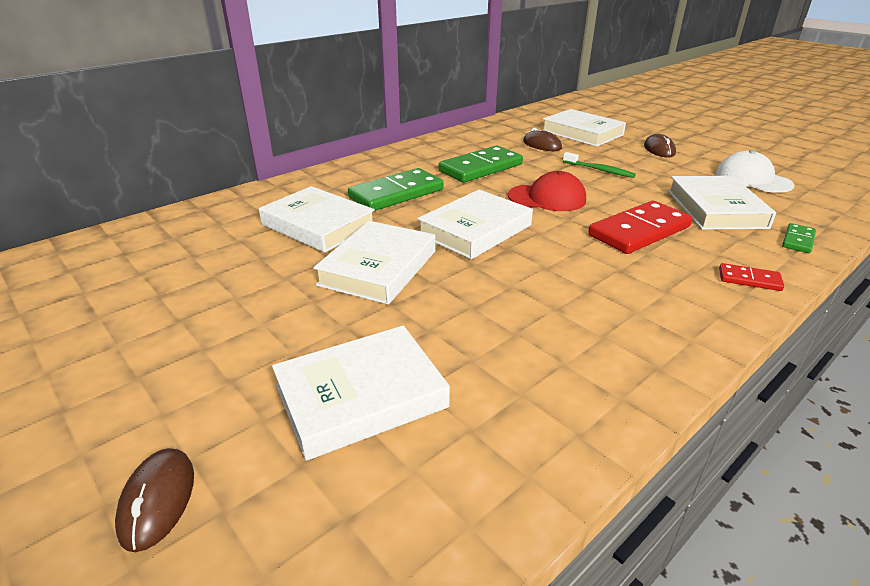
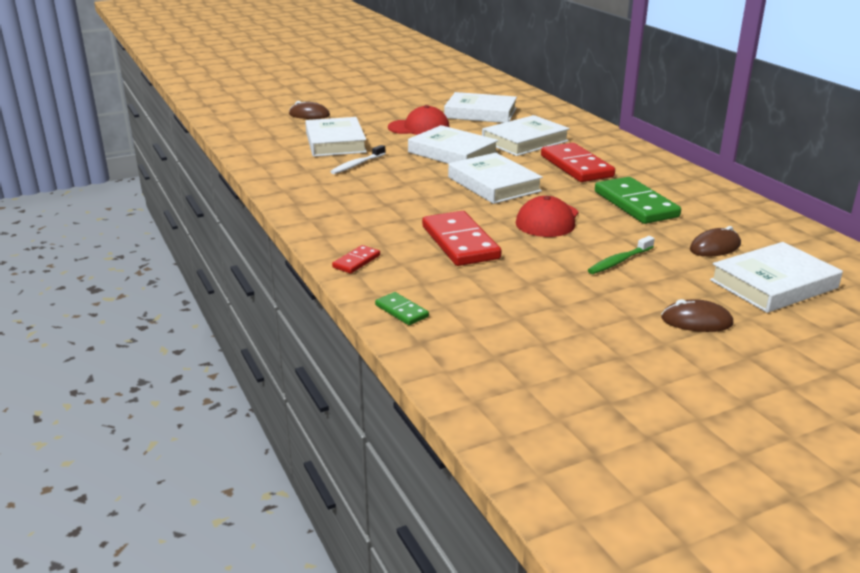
camera: 105 degrees right, 5 degrees down
(263, 313) = (419, 128): none -> red cap
(396, 194) = (576, 166): green domino -> red domino
(465, 343) = (357, 165): none -> white toothbrush
(715, 209) = (490, 294): white book -> white book (480, 113)
(753, 179) = (569, 352): white cap -> none

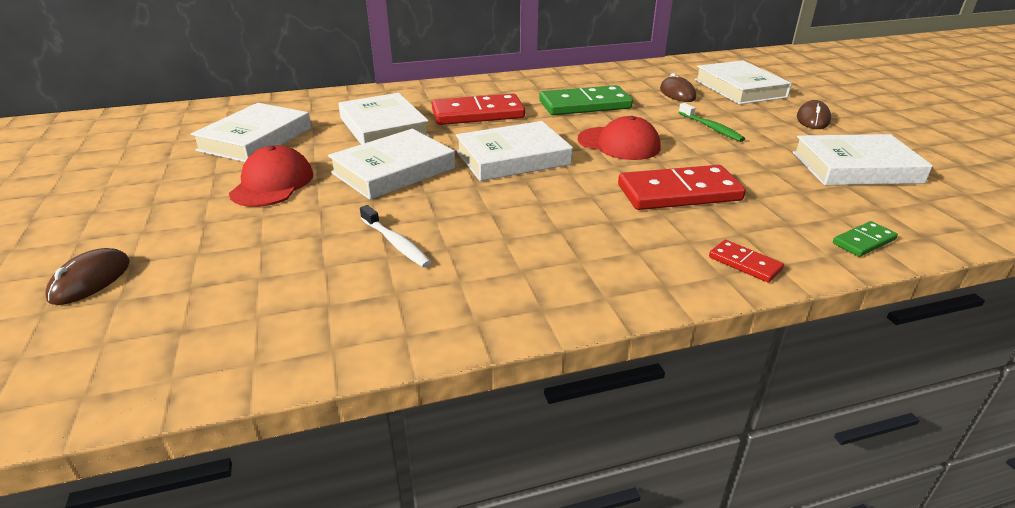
camera: 80 degrees left, 5 degrees up
(335, 142) = (276, 258): white book -> white book (855, 167)

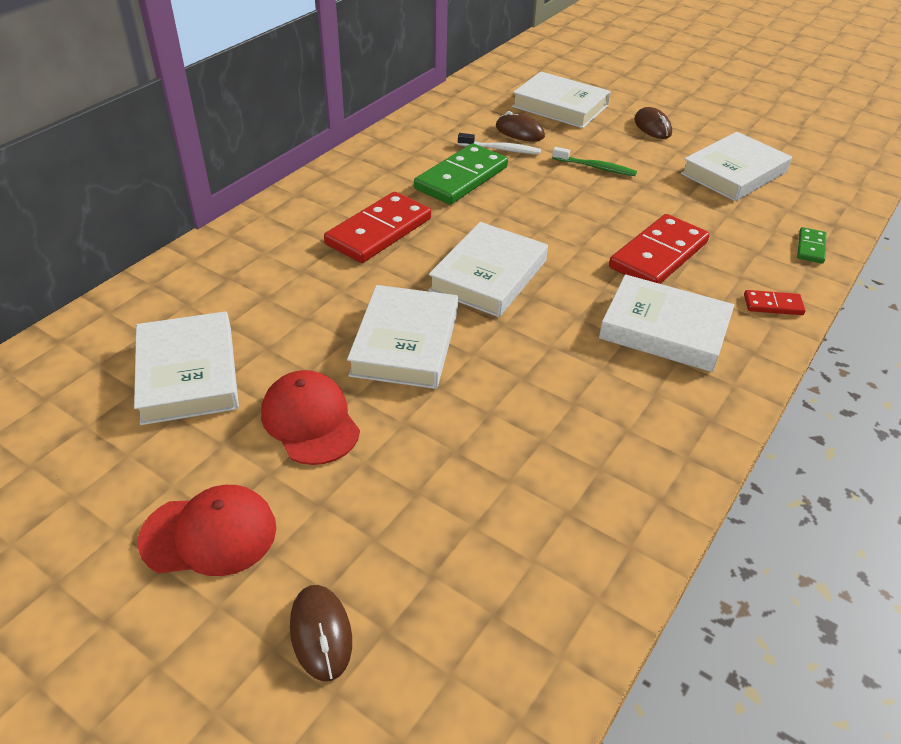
camera: 40 degrees left, 10 degrees up
(383, 127) = (309, 291): white book -> white book (664, 330)
(396, 243) = (530, 422): white toothbrush -> white toothbrush (501, 149)
(619, 144) = (551, 218): red cap -> red cap (209, 534)

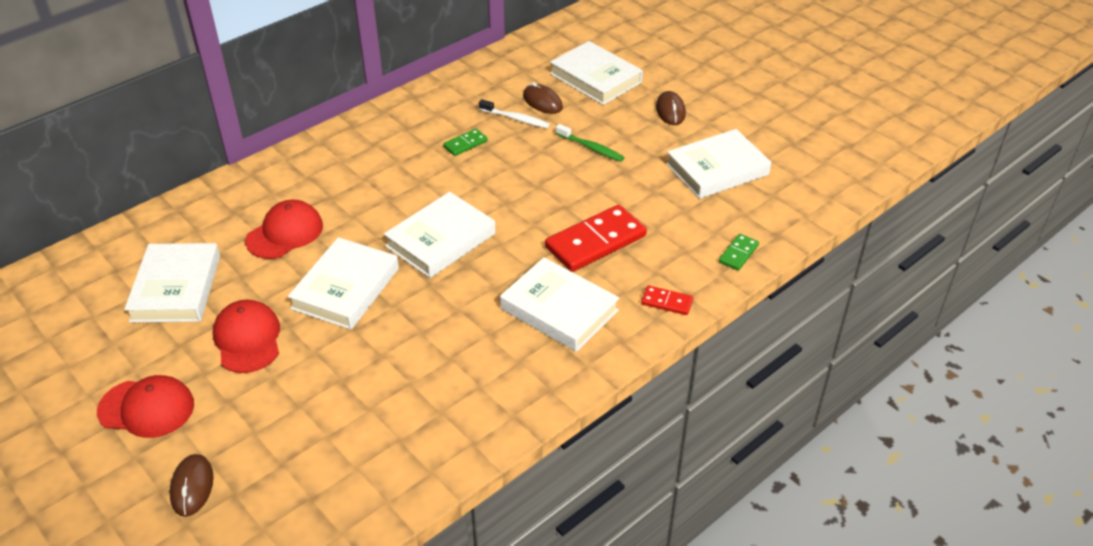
camera: 15 degrees right, 0 degrees up
(300, 292) = (285, 233): none -> red cap
(379, 231) = (371, 187): red domino -> none
(461, 178) = (465, 144): green domino -> green domino, size x0.48

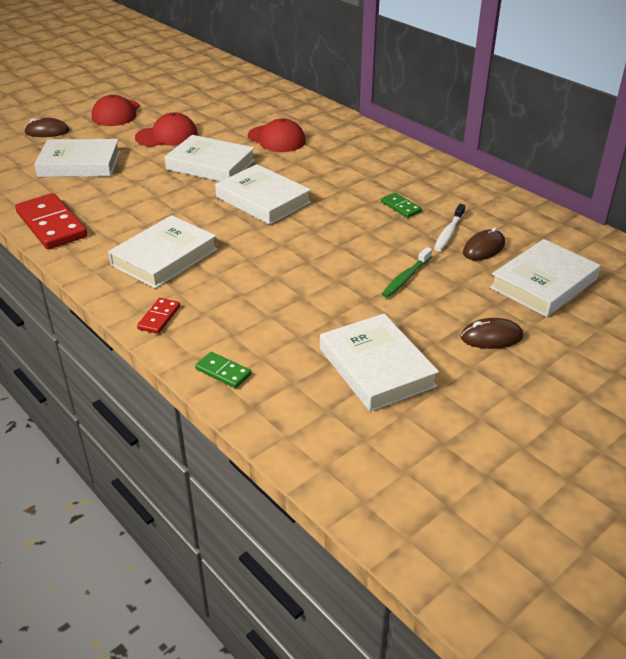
camera: 90 degrees right, 5 degrees down
(176, 288) = (222, 110): white book -> white book (79, 164)
(596, 242) = (253, 278): red domino -> red domino (51, 225)

